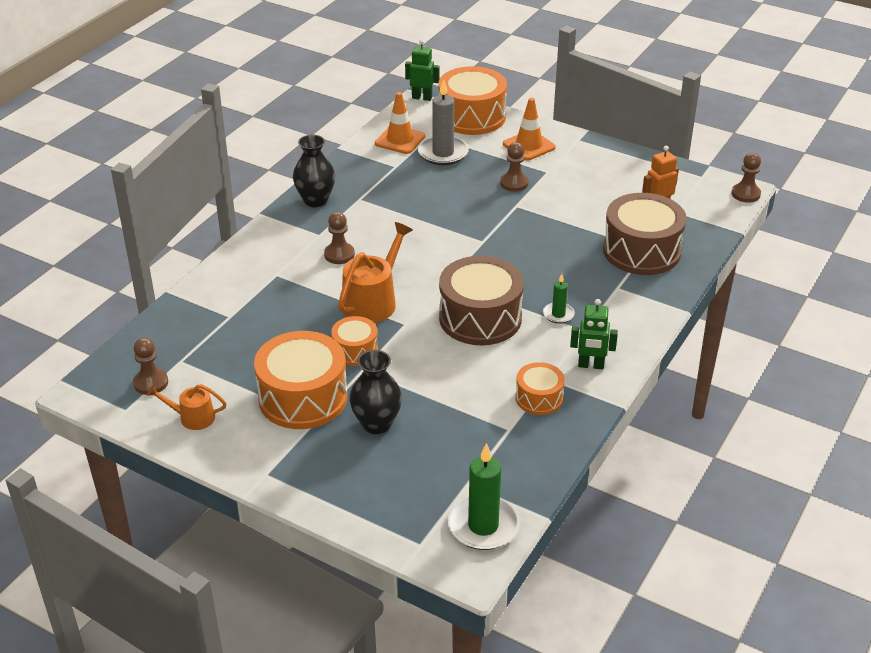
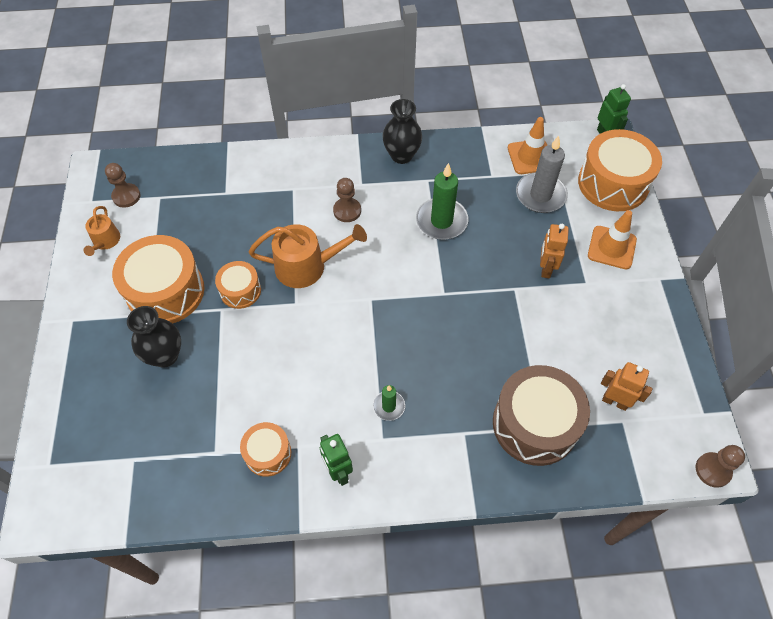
camera: 55 degrees right, 20 degrees up
(192, 417) = (105, 241): orange watering can -> orange watering can turned 150 degrees counterclockwise
(480, 318) = (340, 351): brown drum -> none
(483, 526) = (91, 498): green candle -> green candle (441, 221)
(514, 183) = (545, 268): brown pawn -> orange robot

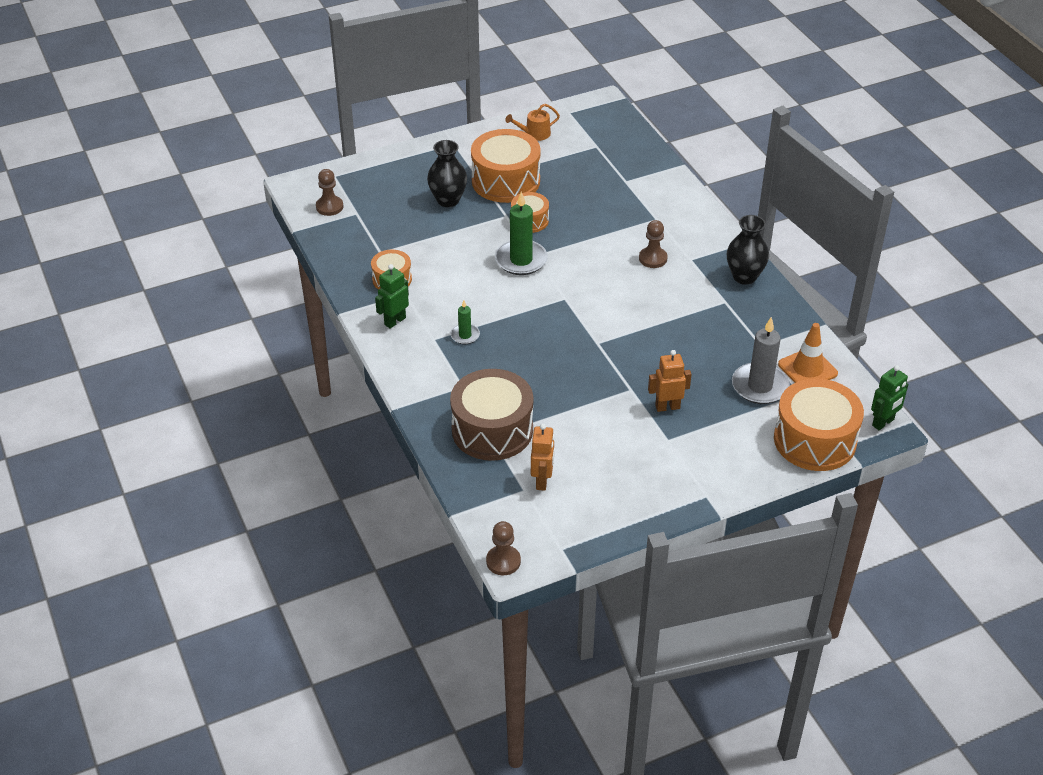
camera: 70 degrees right, 15 degrees down
(126, 196) = (586, 128): brown pawn -> brown pawn (329, 207)
(307, 266) = (576, 251): orange watering can -> none
(441, 221) = (680, 322): green candle -> green candle (521, 260)
(611, 247) = (724, 452): orange traffic cone -> none

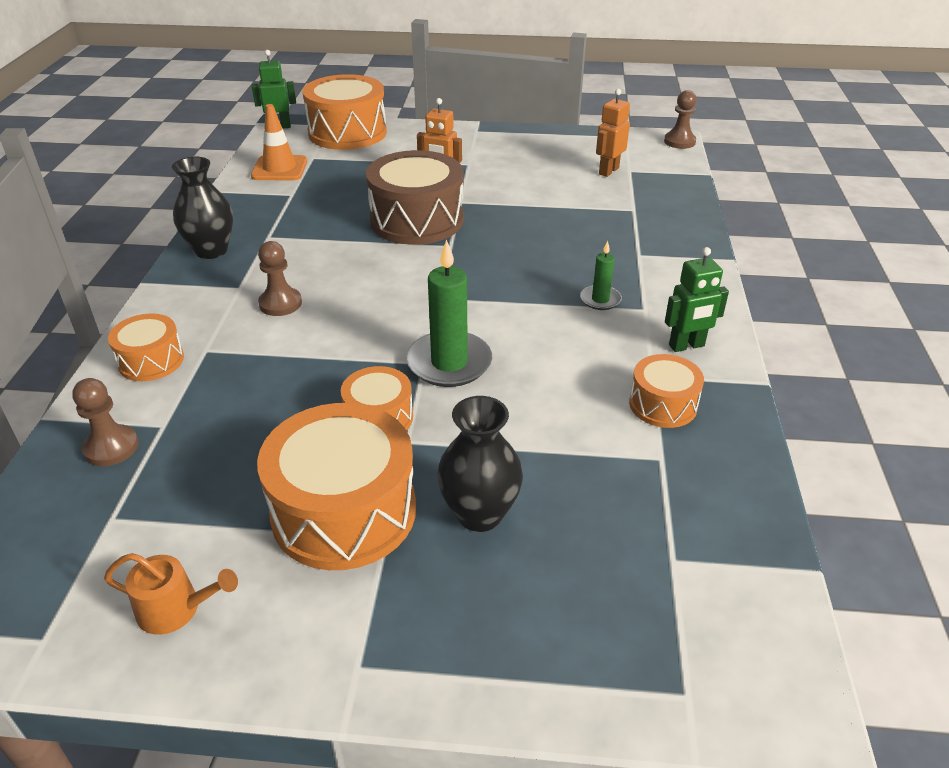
camera: 150 degrees left, 5 degrees down
(329, 207) = (725, 601): brown pawn -> brown pawn (111, 447)
(492, 430) = (630, 213): brown drum -> brown drum (417, 220)
(675, 204) = (151, 361): none -> orange drum
(760, 386) = (339, 171): grey candle -> none

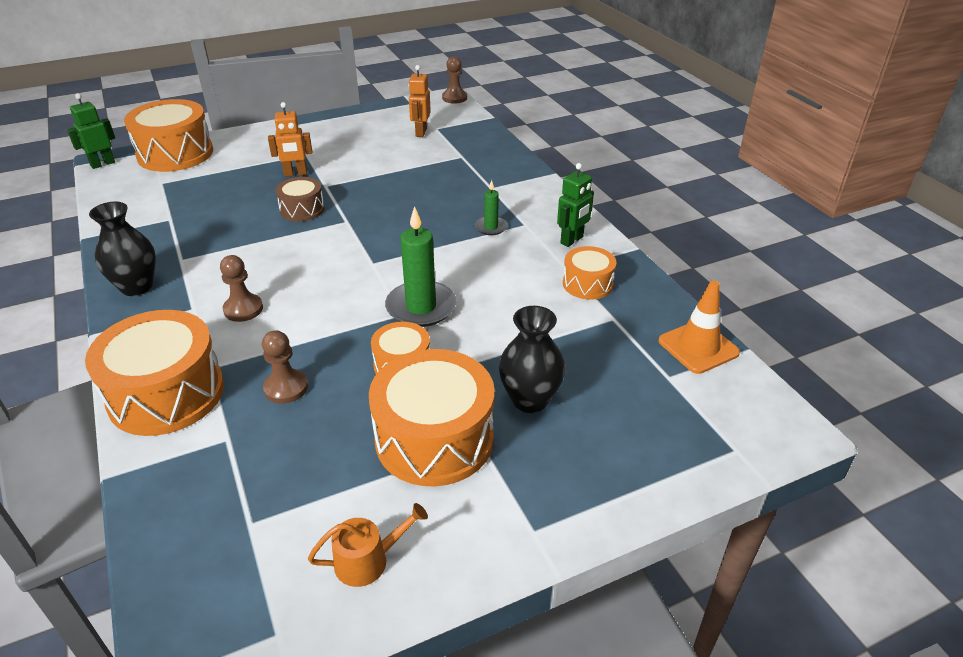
camera: 30 degrees left, 0 degrees up
(111, 447) = (196, 473): brown pawn -> brown pawn (286, 388)
(151, 361) = (166, 393): orange drum -> orange drum, size x1.87
(279, 169) = (138, 200): orange traffic cone -> orange traffic cone (698, 347)
(417, 220) = (302, 209): brown drum -> brown drum, size x0.54

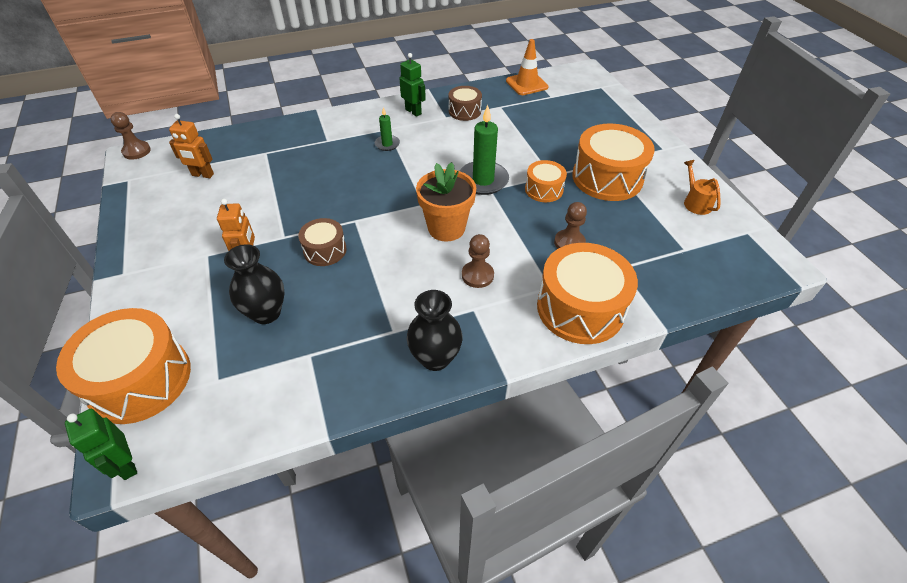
camera: 85 degrees left, 10 degrees up
(327, 282) = (446, 228): none -> orange flower pot
(530, 400) = (572, 142): black vase -> black vase (266, 313)
(587, 284) = (464, 111): orange drum -> brown drum

